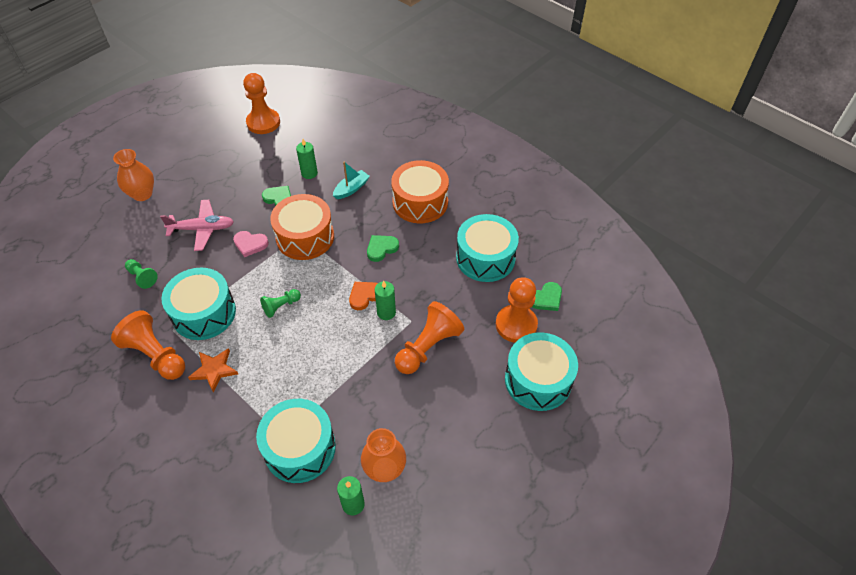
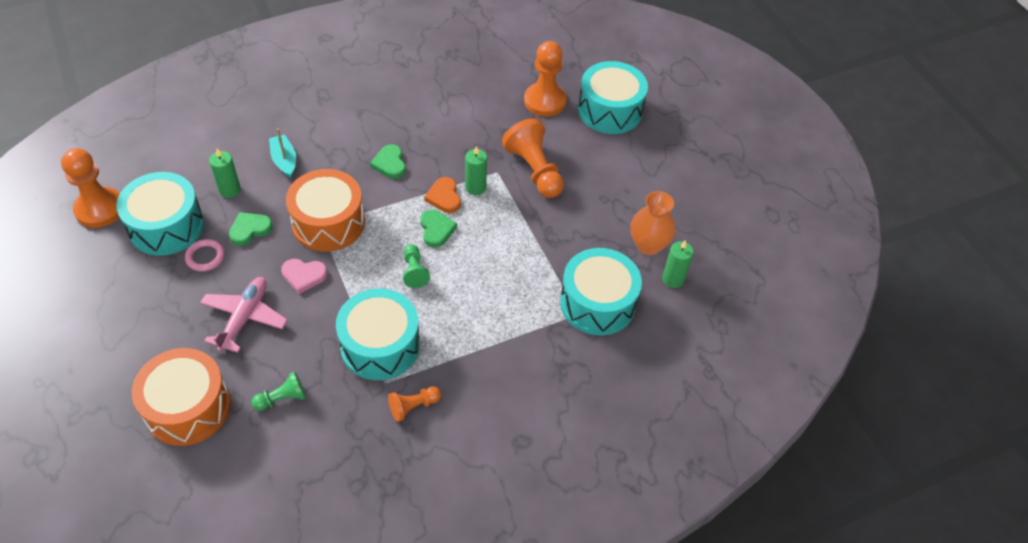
camera: 70 degrees left, 0 degrees up
(142, 194) = (130, 371): orange vase -> none
(155, 355) = (413, 406): orange pawn -> orange pawn, size x0.54
(214, 370) = (466, 353): orange star -> none
(245, 187) = (205, 257): none -> pink ring
(250, 244) = (304, 276): pink heart -> pink heart turned 60 degrees clockwise
(420, 202) = (347, 112): orange drum -> orange drum (188, 407)
(485, 258) = (455, 91): turquoise drum -> turquoise drum (166, 226)
(546, 298) = (528, 70): green heart -> green heart (436, 230)

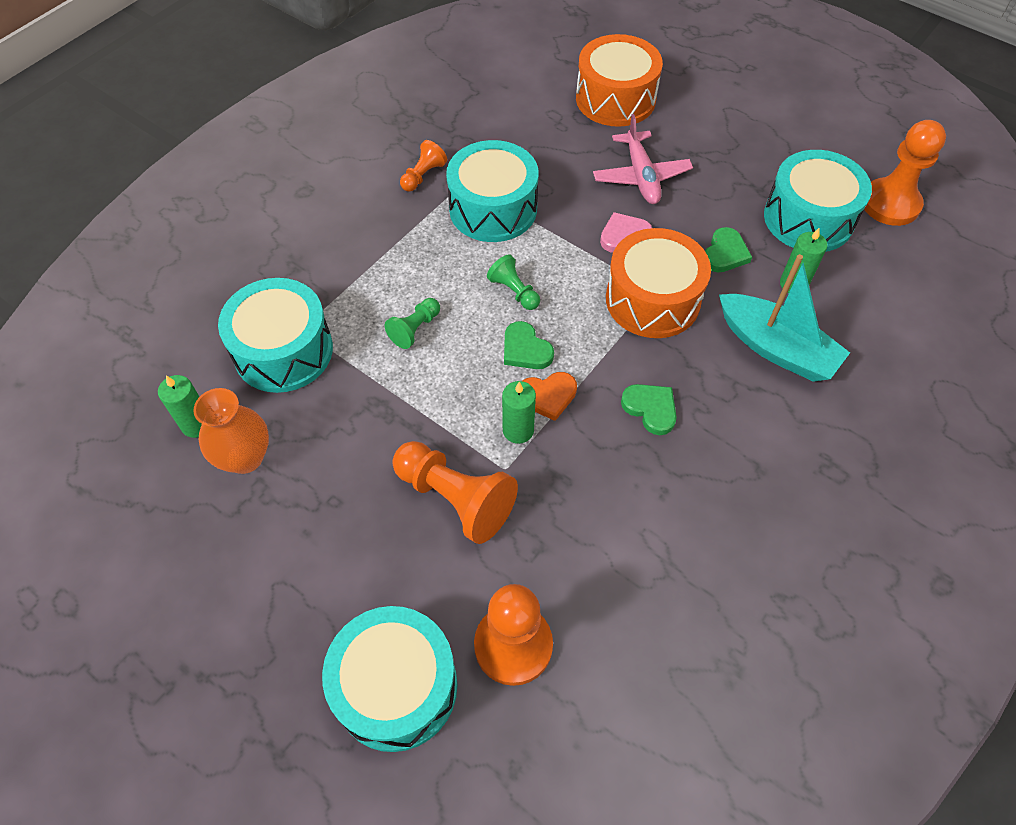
camera: 155 degrees right, 5 degrees up
(205, 257) = (736, 208): pink ring -> none
(282, 398) = (544, 135): green pawn -> green pawn (415, 329)
(284, 160) = (776, 348): turquoise boat -> turquoise boat, size x1.74
(444, 197) = (547, 396): orange heart -> orange heart turned 120 degrees clockwise

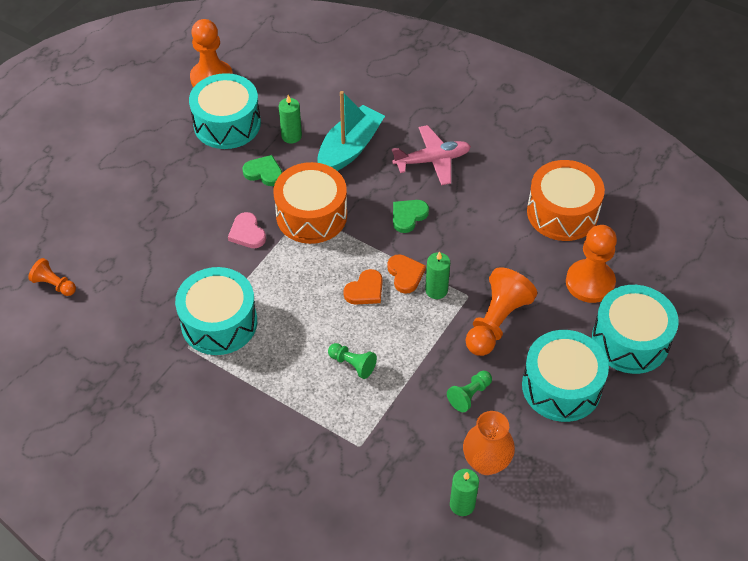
camera: 95 degrees left, 5 degrees down
(283, 351) = (383, 455): turquoise drum -> turquoise drum (561, 386)
(423, 175) = (178, 379): orange pawn -> orange pawn (54, 284)
(514, 291) = (309, 301): green pawn -> green pawn (469, 395)
(525, 349) = (365, 290): green heart -> orange heart
(615, 99) = (82, 241): orange drum -> orange drum (562, 212)
(641, 176) = (181, 223): pink plane -> pink plane (432, 160)

